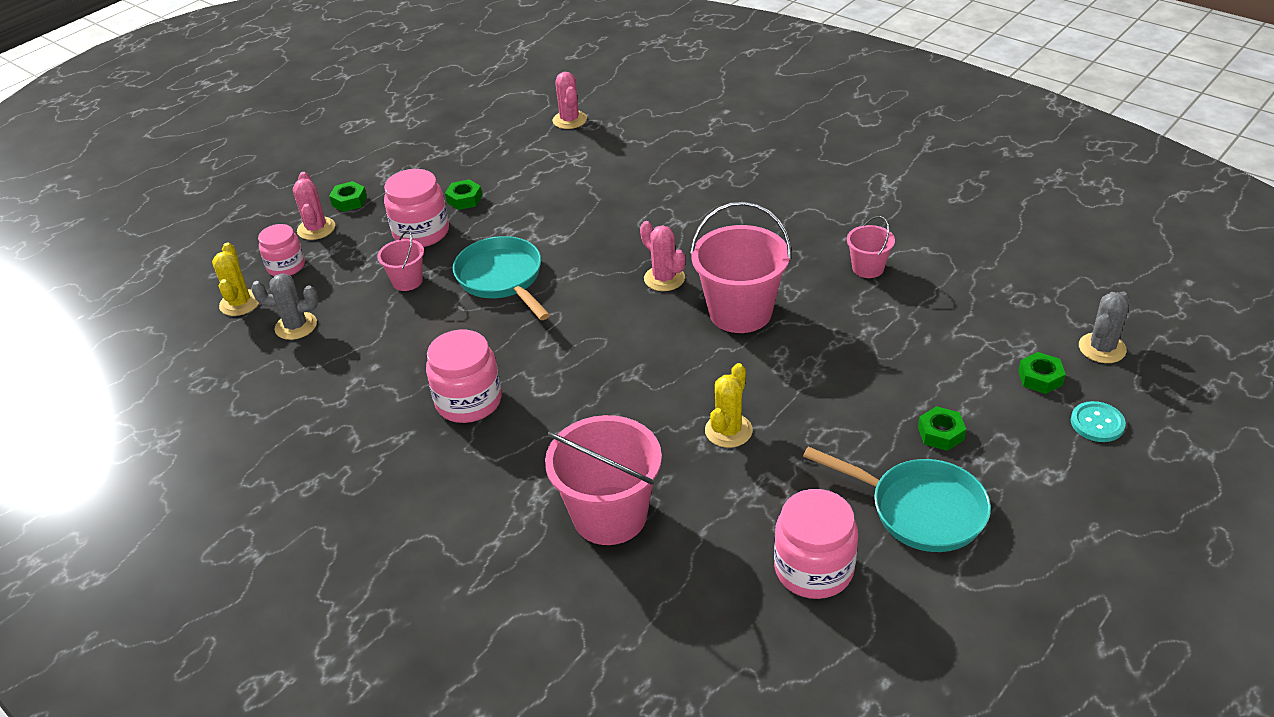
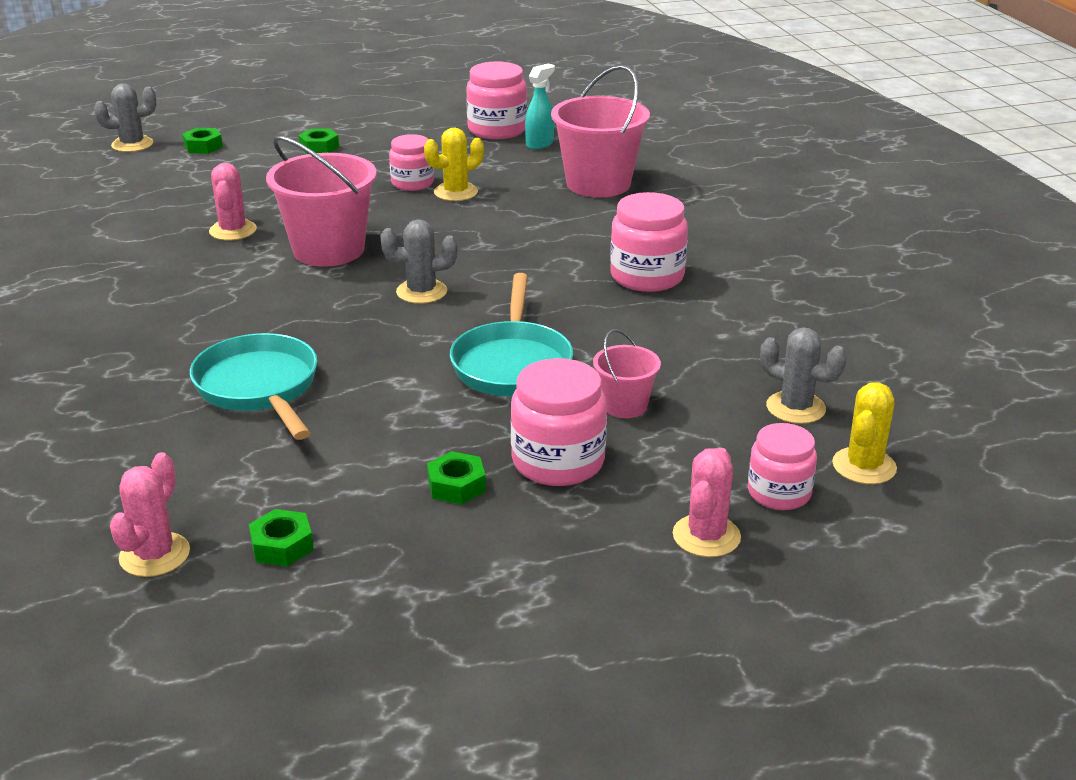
camera: 150 degrees left, 10 degrees down
(349, 201) = (627, 564): green nut -> green nut (282, 546)
(623, 306) = (421, 292): none -> grey cactus
(664, 278) = (351, 299): pink cactus -> pink cactus (233, 230)
(738, 563) = (540, 144): none -> turquoise spray bottle
(782, 424) = (412, 183): none -> pink jar
(868, 268) = (170, 238): pink bucket -> none
(920, 510) = (395, 128): turquoise pan -> turquoise pan (259, 388)
(1097, 423) = (220, 122): turquoise button -> none

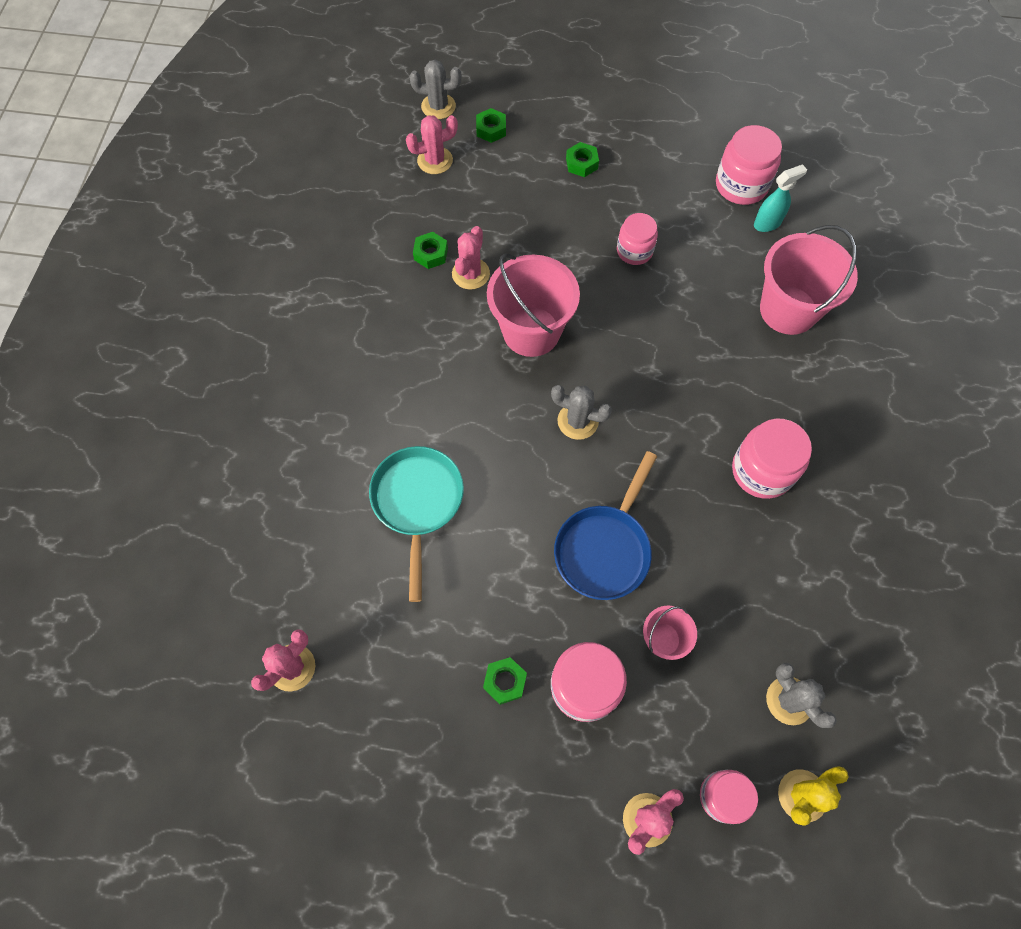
camera: 25 degrees right, 35 degrees up
(147, 174) = (435, 160): none -> pink cactus
(282, 546) = (370, 695): green nut -> green nut (431, 254)
(455, 192) = (663, 279): yellow cactus -> none
(512, 364) = (604, 549): turquoise pan -> blue pan

